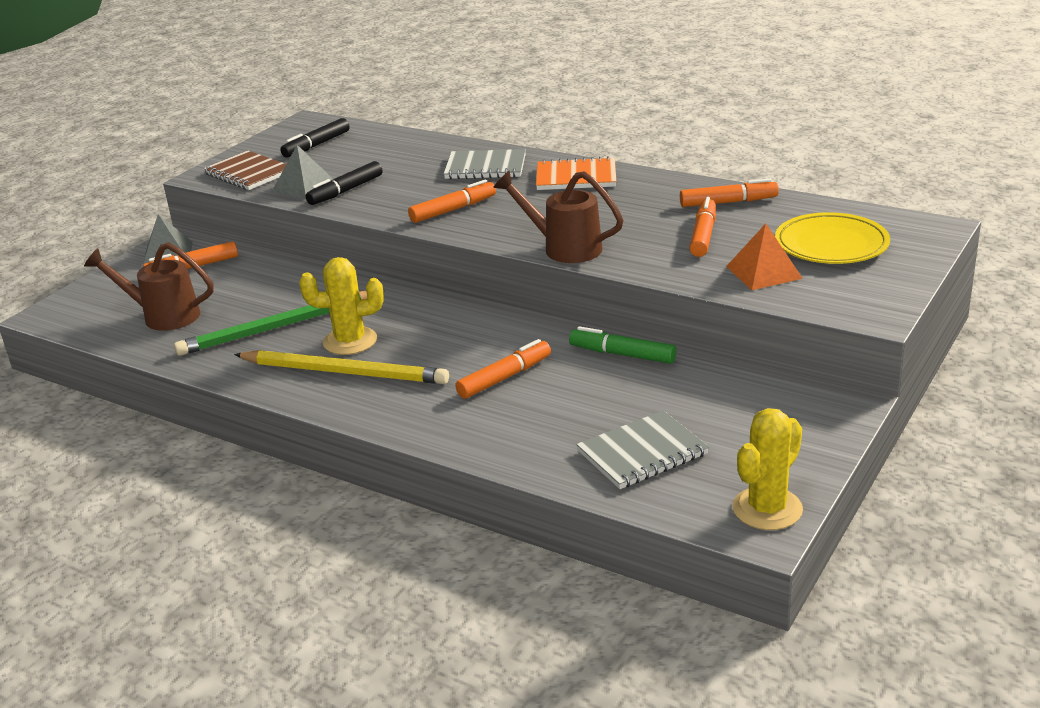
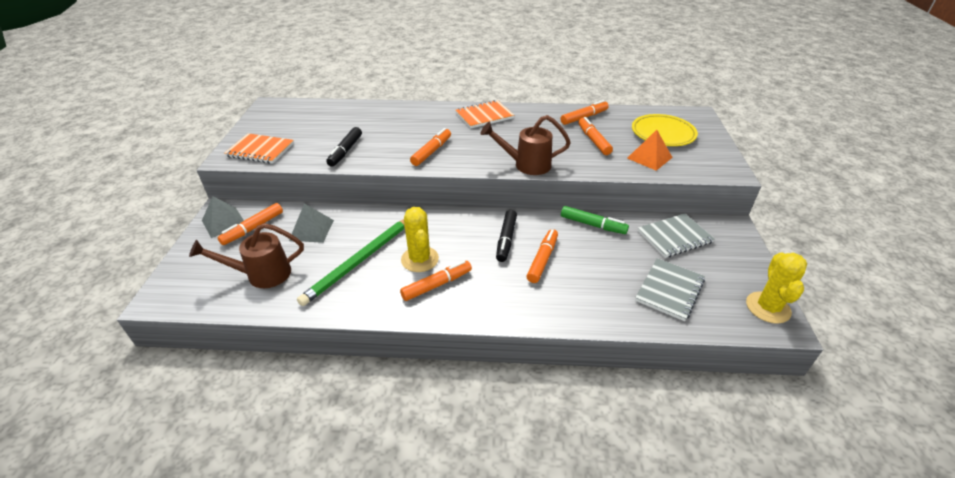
camera: 30 degrees left, 10 degrees up
(248, 173) = (260, 150): brown notebook -> orange notebook
(304, 186) = (312, 153): grey pyramid -> grey pyramid (311, 230)
(316, 145) = (293, 121): black marker -> black marker (506, 239)
(343, 372) = (437, 285): yellow pencil -> orange marker
(350, 341) = (420, 259): yellow cactus -> yellow cactus turned 75 degrees counterclockwise
(485, 167) = (423, 118): grey notebook -> grey notebook (674, 237)
(622, 354) = (592, 225): green marker -> green marker turned 150 degrees counterclockwise

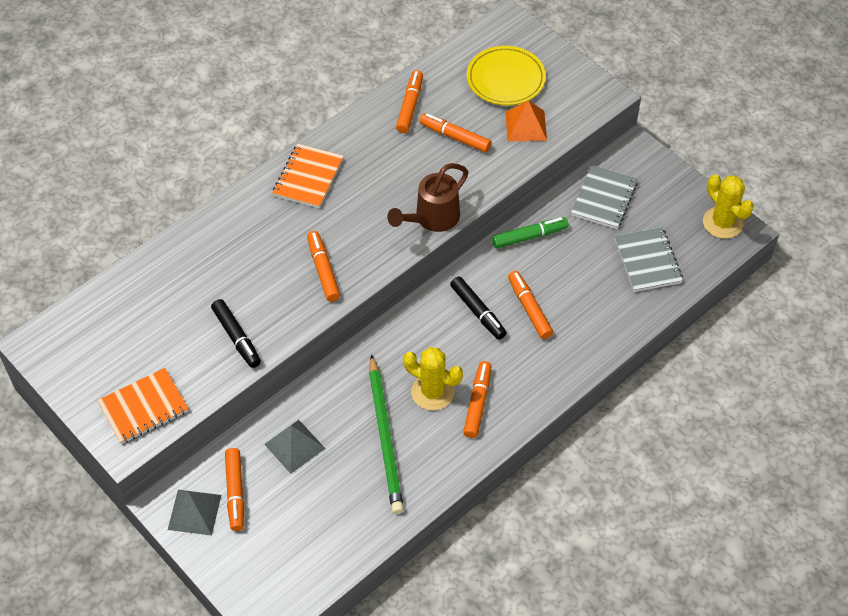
camera: 45 degrees left, 15 degrees up
(262, 274) = (321, 521): brown watering can -> none

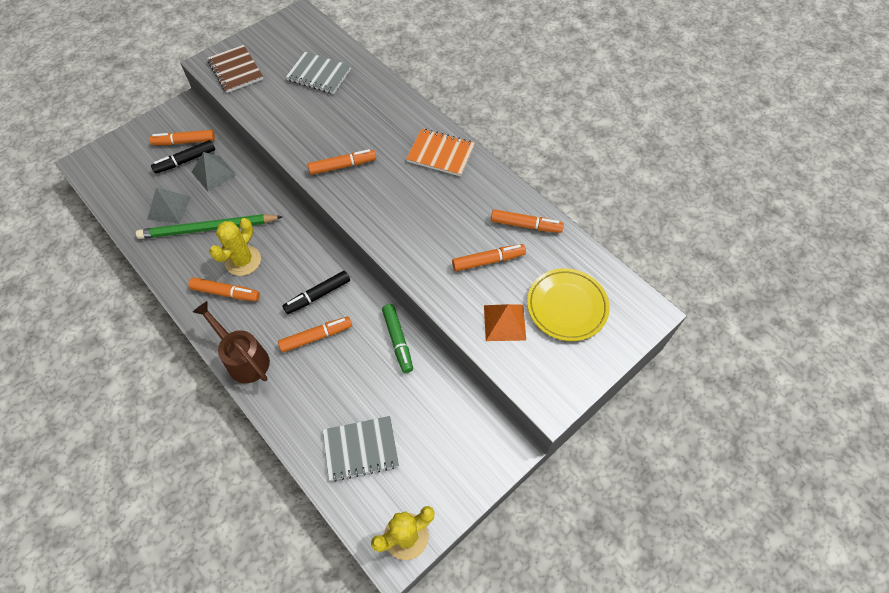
camera: 90 degrees right, 5 degrees up
(143, 407) = (236, 70): orange notebook -> brown notebook
(194, 512) = (175, 121): grey pyramid -> grey pyramid (169, 208)
(236, 337) = (286, 116): black marker -> black marker (185, 161)
(432, 218) = (391, 241): brown watering can -> brown watering can (244, 359)
(455, 137) = (488, 261): orange marker -> orange marker turned 45 degrees clockwise
(604, 198) = (442, 412): grey notebook -> grey notebook (319, 74)

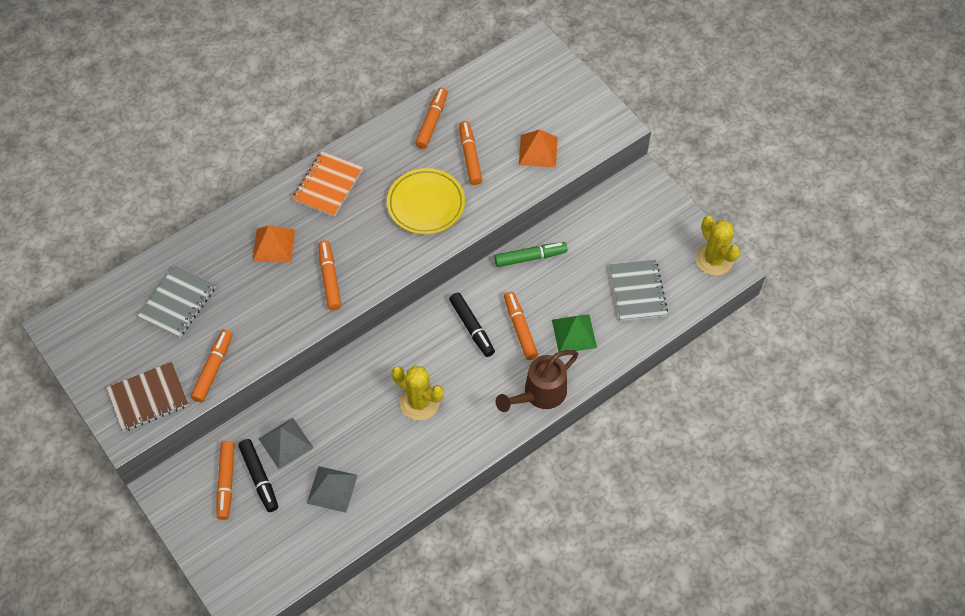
camera: 85 degrees left, 0 degrees up
(209, 229) = (370, 441): green pencil -> none
(226, 293) = (459, 417): orange marker -> orange marker (213, 369)
(310, 386) = (574, 333): none -> green pyramid
(375, 125) = (273, 245): none -> orange pyramid
(567, 306) = (525, 102): yellow plate -> yellow plate (426, 204)

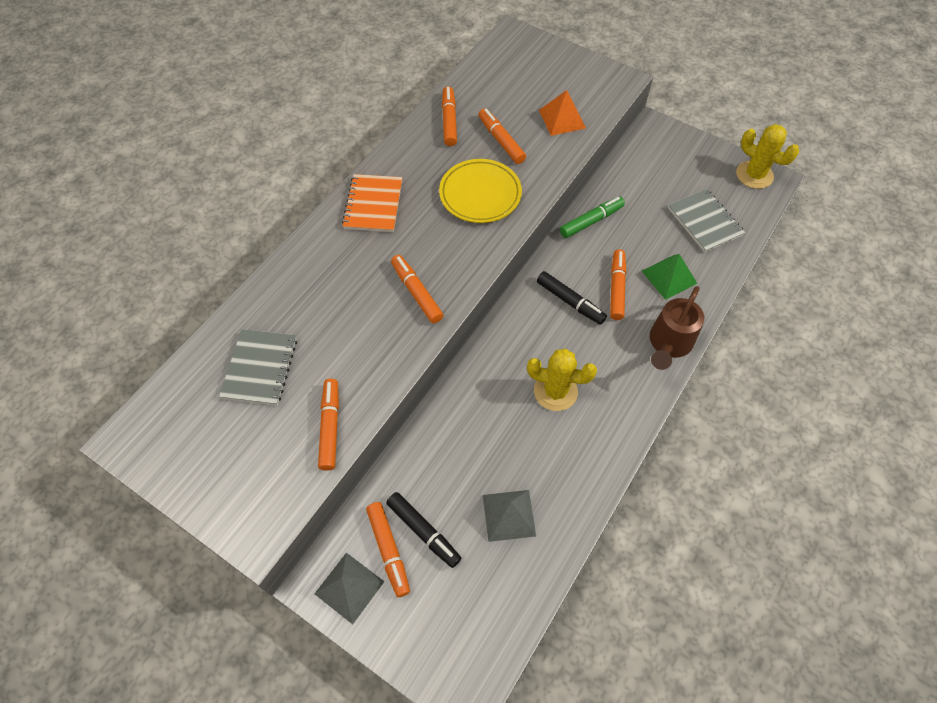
camera: 20 degrees left, 0 degrees up
(148, 398) = (266, 485): brown notebook -> none
(273, 245) = (342, 277): orange pyramid -> none
(286, 443) = (436, 482): grey pyramid -> grey pyramid (349, 587)
(520, 329) = (616, 288): orange marker -> orange marker turned 45 degrees clockwise

